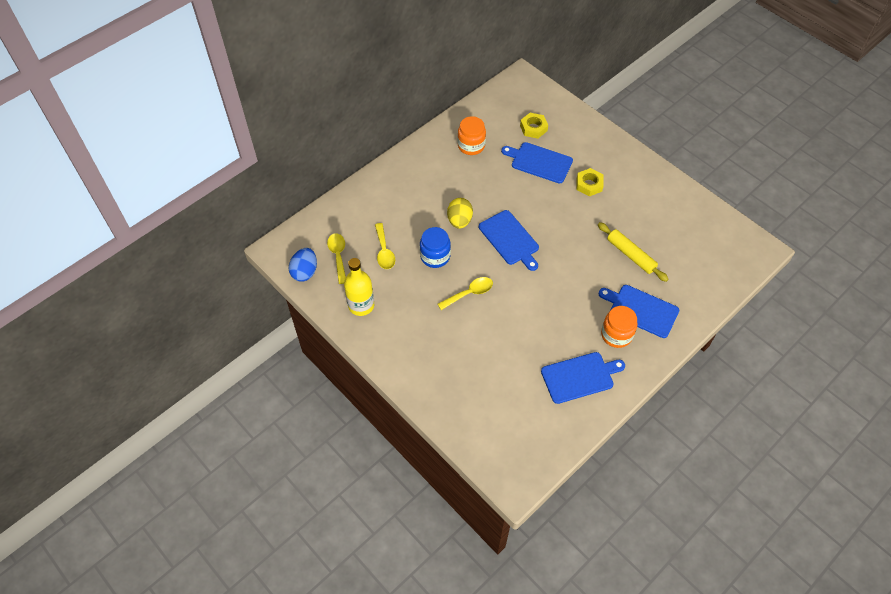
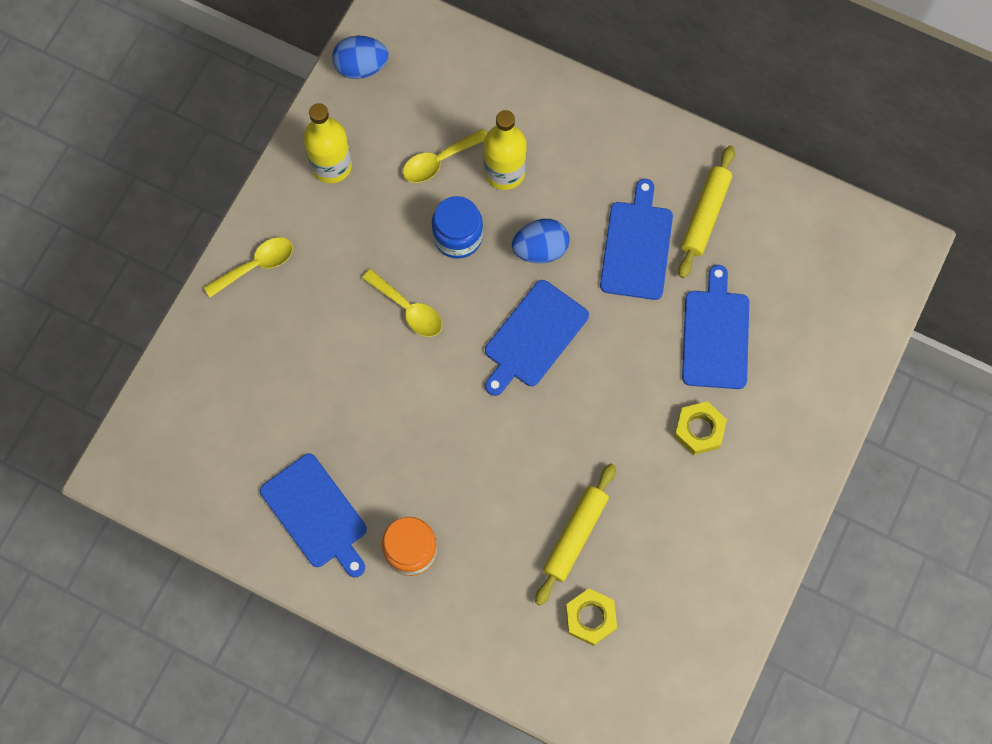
camera: 70 degrees right, 15 degrees up
(338, 256) = (406, 100): yellow spoon -> yellow spoon (256, 266)
(405, 223) = (504, 172): none -> yellow bottle
(459, 221) = (540, 249): yellow egg -> blue egg
(471, 146) = (705, 215): orange jar -> yellow rolling pin
(533, 128) = (789, 303): yellow nut -> yellow nut (590, 618)
(641, 310) = (471, 578): blue cutting board -> blue cutting board (637, 246)

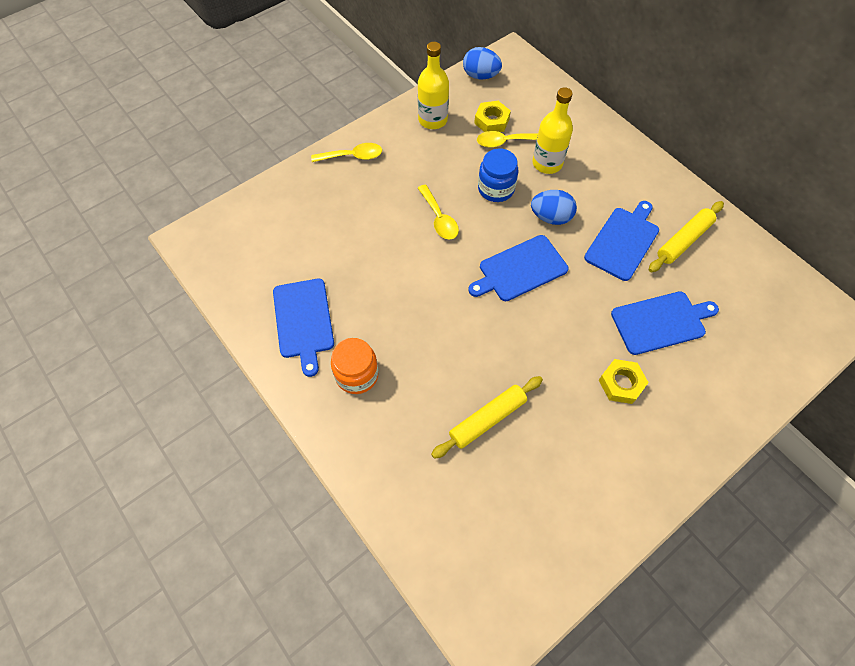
camera: 25 degrees right, 10 degrees down
(590, 618) = (470, 488): yellow nut -> yellow nut (491, 121)
(715, 335) = (661, 322): blue cutting board -> blue cutting board turned 45 degrees clockwise

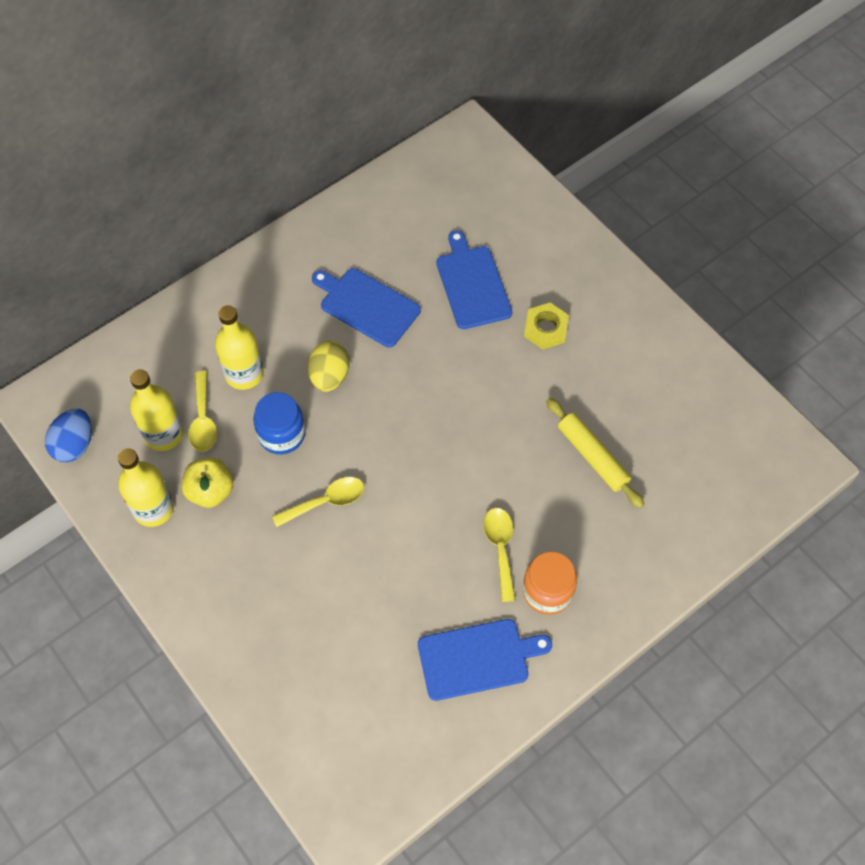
camera: 90 degrees left, 0 degrees up
(352, 156) = (212, 614): yellow spoon -> yellow spoon (500, 549)
(447, 150) = (210, 491): none -> yellow apple
(491, 121) = (164, 434): yellow nut -> yellow bottle
(520, 269) = (404, 414): blue cutting board -> none
(551, 217) = (329, 376): blue egg -> yellow egg
(683, 241) = (368, 247): yellow rolling pin -> none

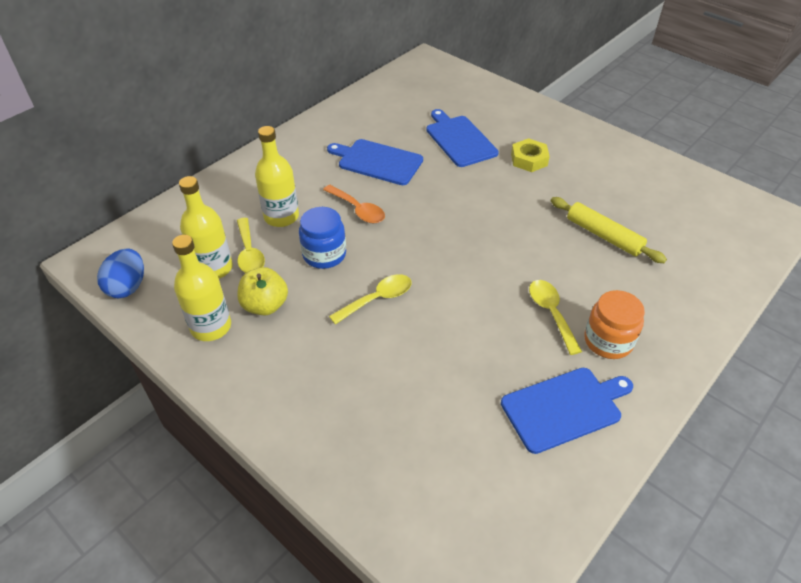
camera: 10 degrees left, 15 degrees down
(329, 376) = (358, 210): yellow egg -> orange spoon

